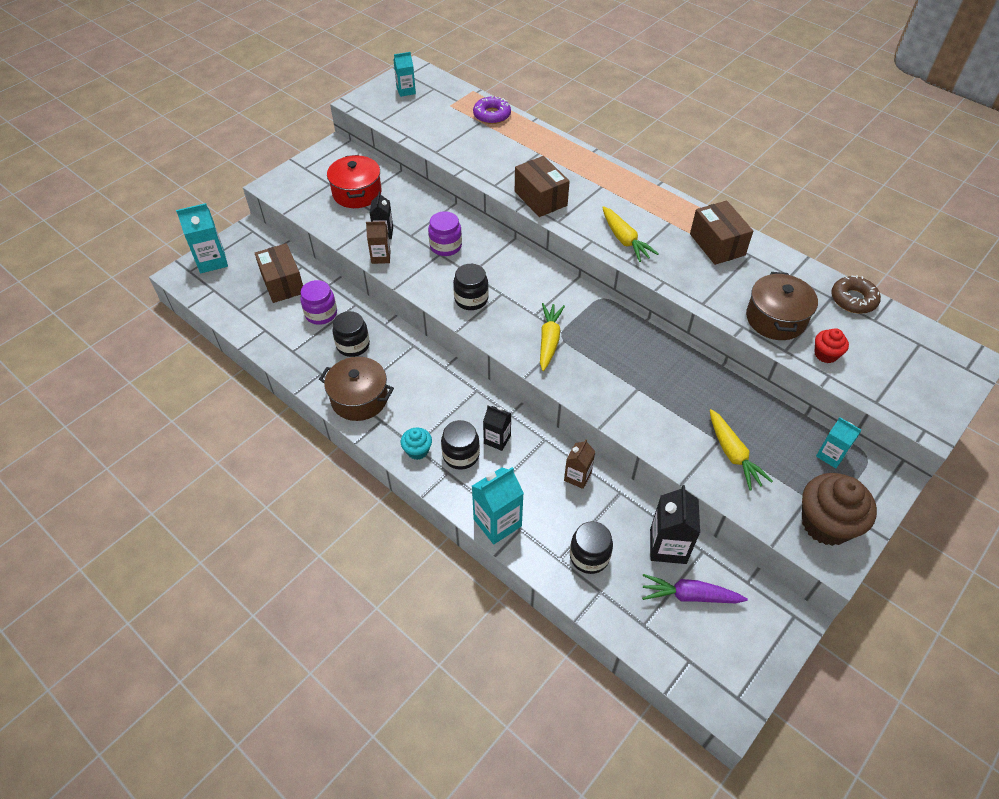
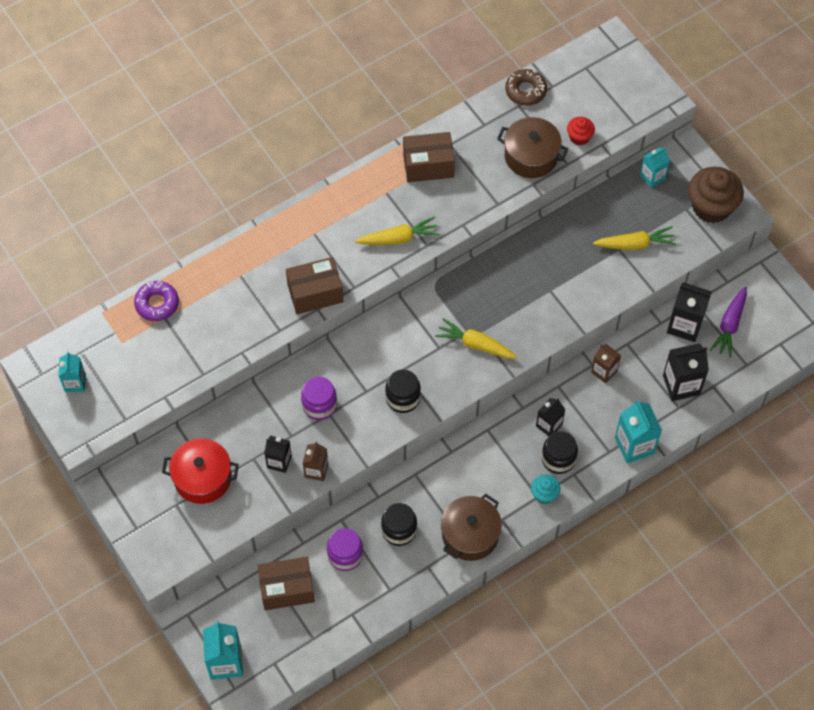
camera: 75 degrees left, 10 degrees up
(589, 556) = (681, 385): black jar -> black carton

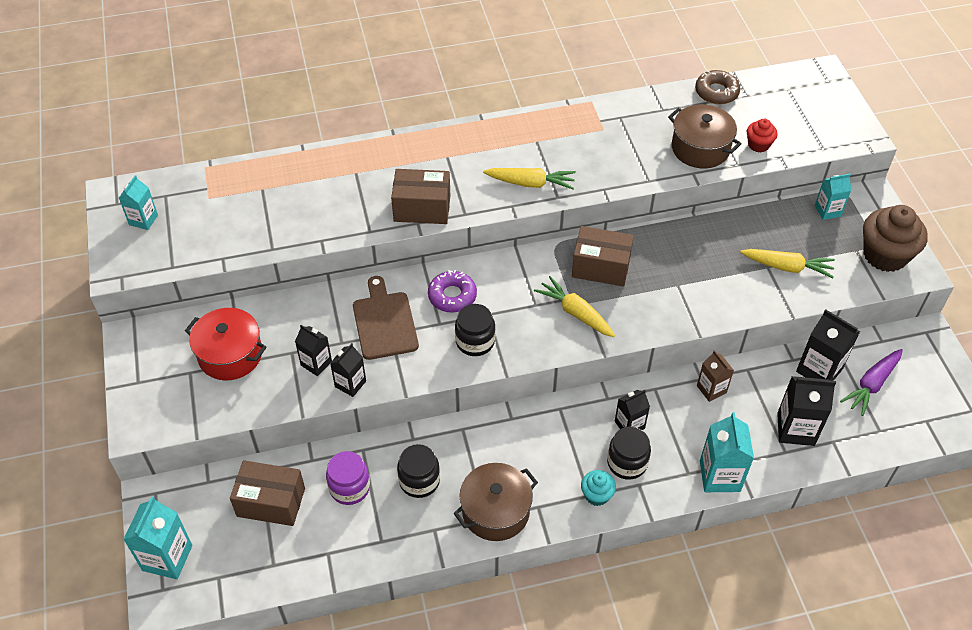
camera: 20 degrees right, 10 degrees down
(157, 304) = (261, 174): purple donut -> purple donut (452, 296)
(316, 470) = (350, 384): brown carton -> black carton
(319, 405) = (384, 322): purple jar -> brown cutting board
(428, 165) = (589, 129): brown box -> brown box (601, 267)

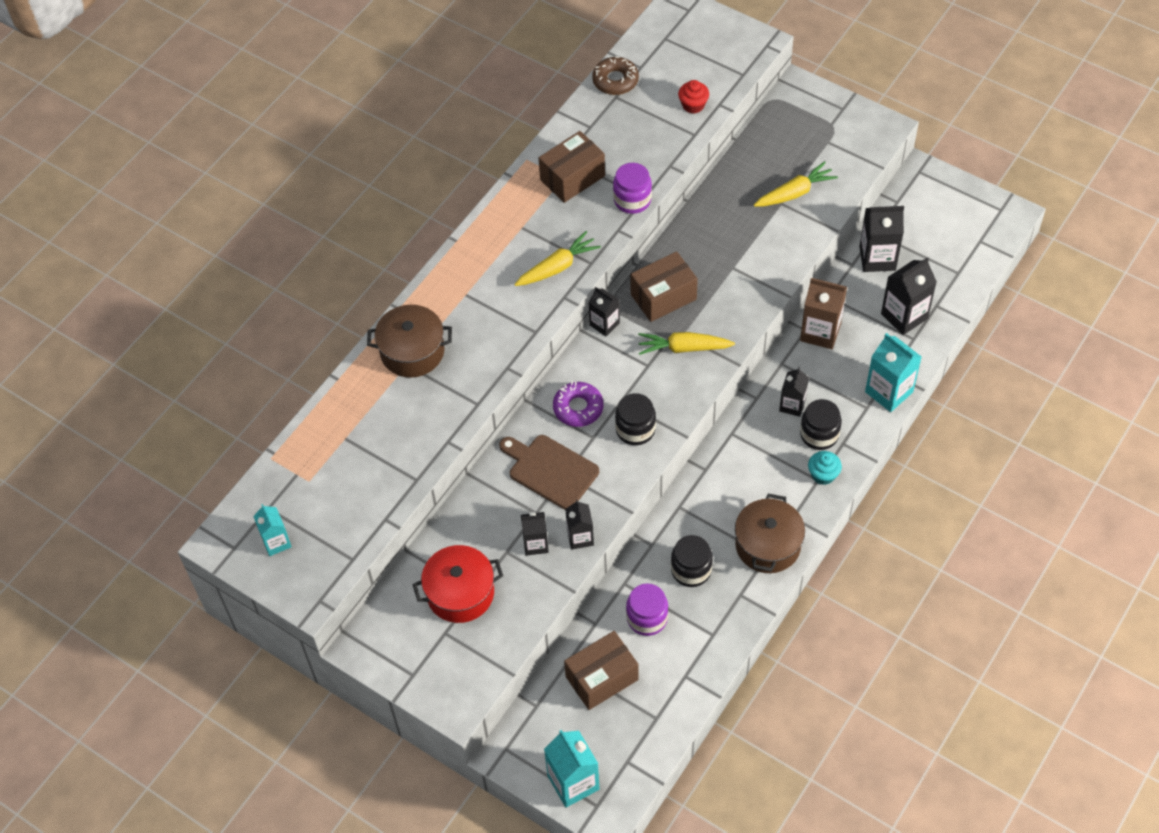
camera: 40 degrees left, 5 degrees up
(422, 208) = (496, 353): brown box -> brown box (572, 178)
(536, 254) = (604, 324): none -> black carton
(637, 177) = (632, 200): none -> purple jar
(700, 148) = (653, 140): brown pot -> brown pot (412, 351)
(711, 389) = (820, 332): brown carton -> brown carton, size x1.59
(827, 211) = (778, 124): turquoise carton -> none
(871, 385) = (921, 242): purple carrot -> none
(885, 255) = (851, 131): brown cupcake -> none

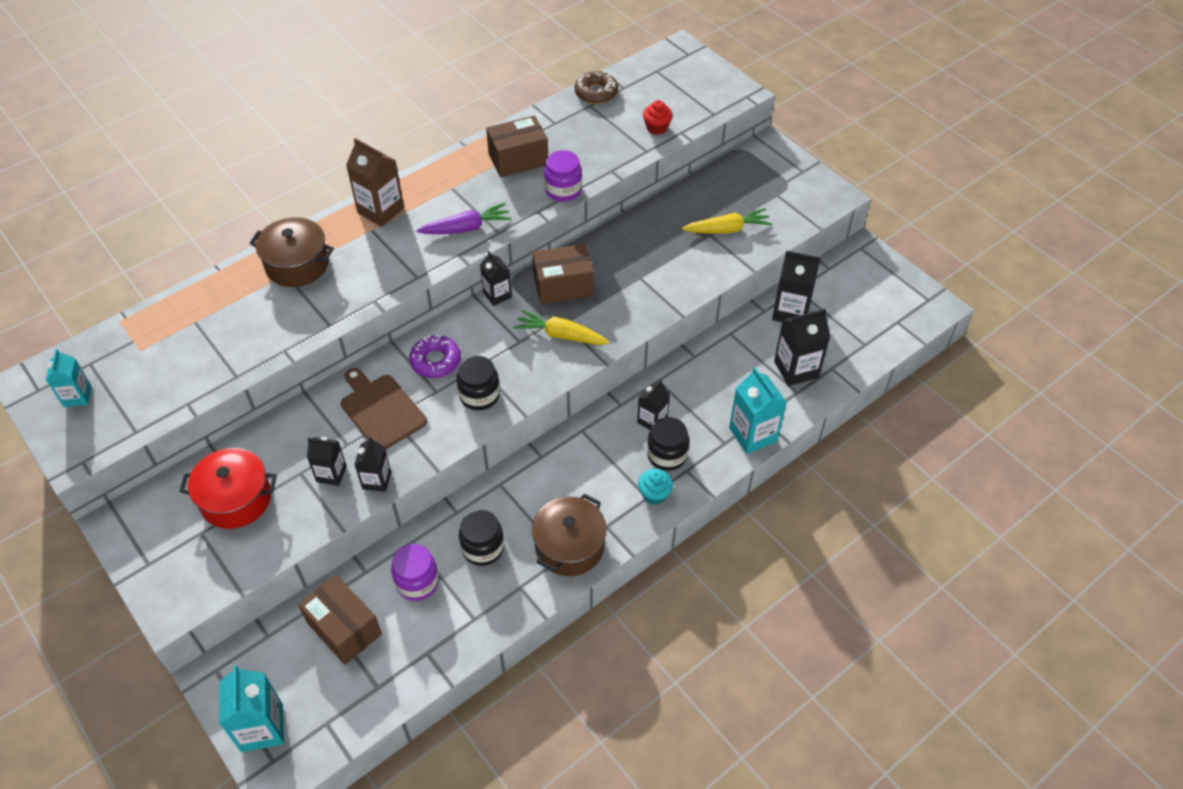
camera: 15 degrees right, 5 degrees down
(557, 267) = (466, 228): yellow carrot -> purple carrot
(602, 678) = (344, 628): brown box -> brown box turned 60 degrees clockwise
(820, 332) = (708, 362): brown carton -> brown carton (381, 210)

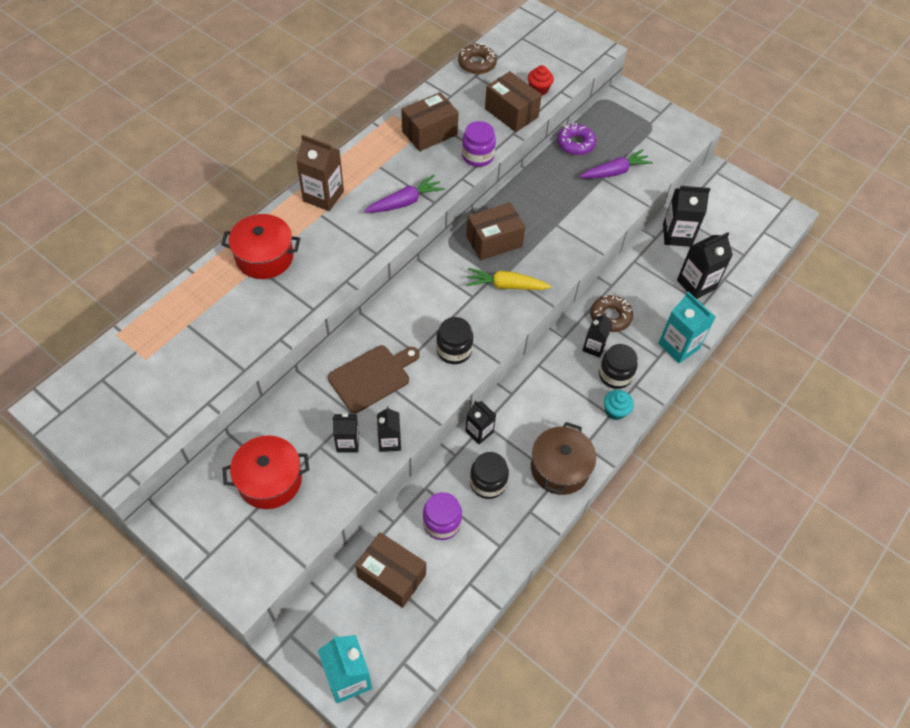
camera: 15 degrees left, 5 degrees up
(77, 396) = (101, 412): turquoise carton -> none
(297, 265) = (264, 257): brown pot -> red pot
(381, 409) = (372, 377): brown cutting board -> brown cutting board turned 105 degrees clockwise
(436, 361) = (406, 325): purple donut -> purple donut (575, 144)
(497, 295) = (440, 257): black carton -> black carton (479, 432)
(617, 149) = (511, 113): none -> brown box
(682, 390) = (610, 317): none -> brown donut
(727, 229) = (615, 172): yellow carrot -> purple carrot

